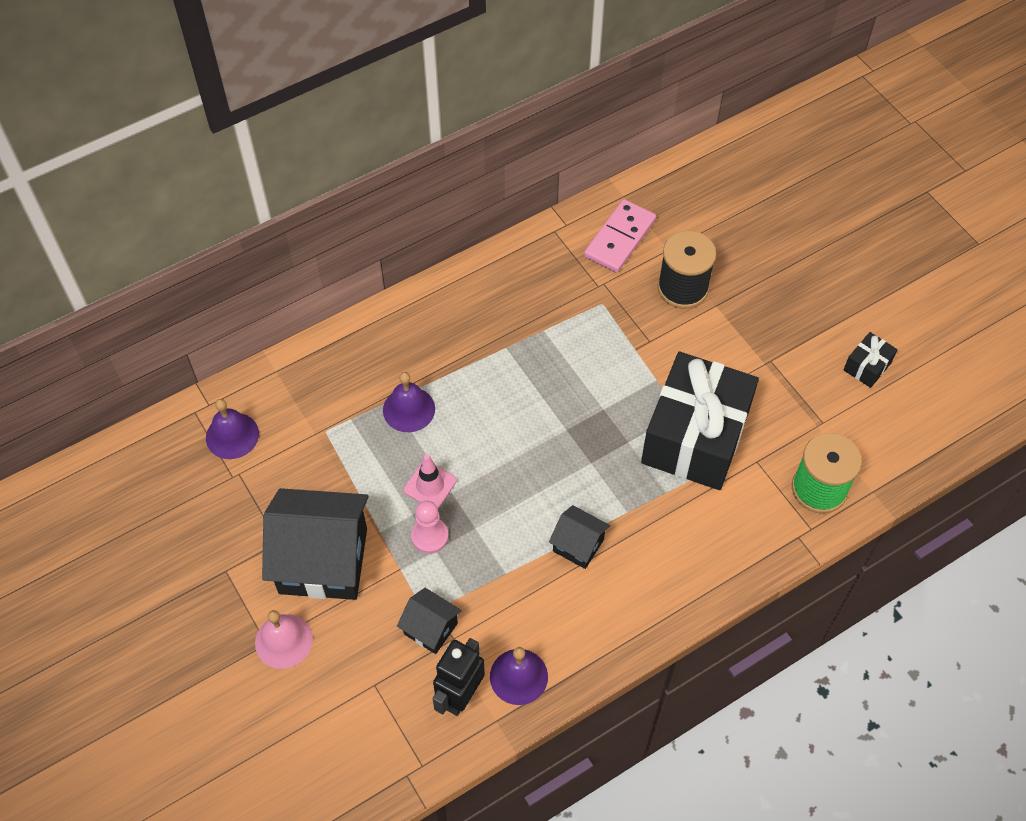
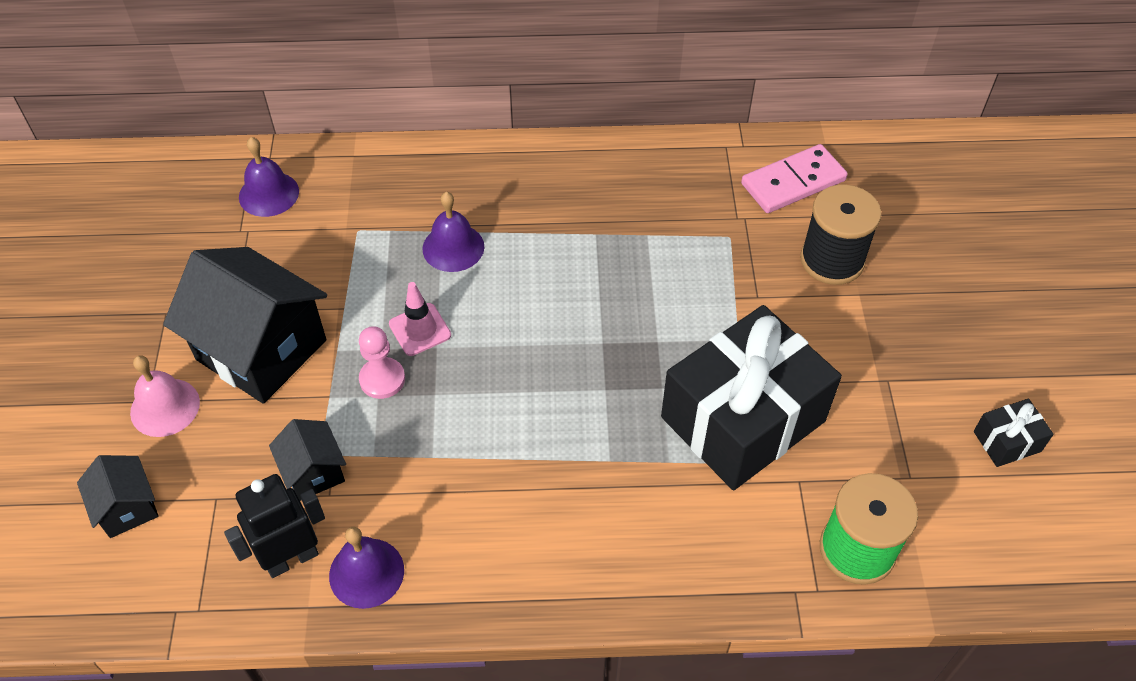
camera: 30 degrees right, 5 degrees down
(578, 545) = (530, 468): black house -> black house (127, 508)

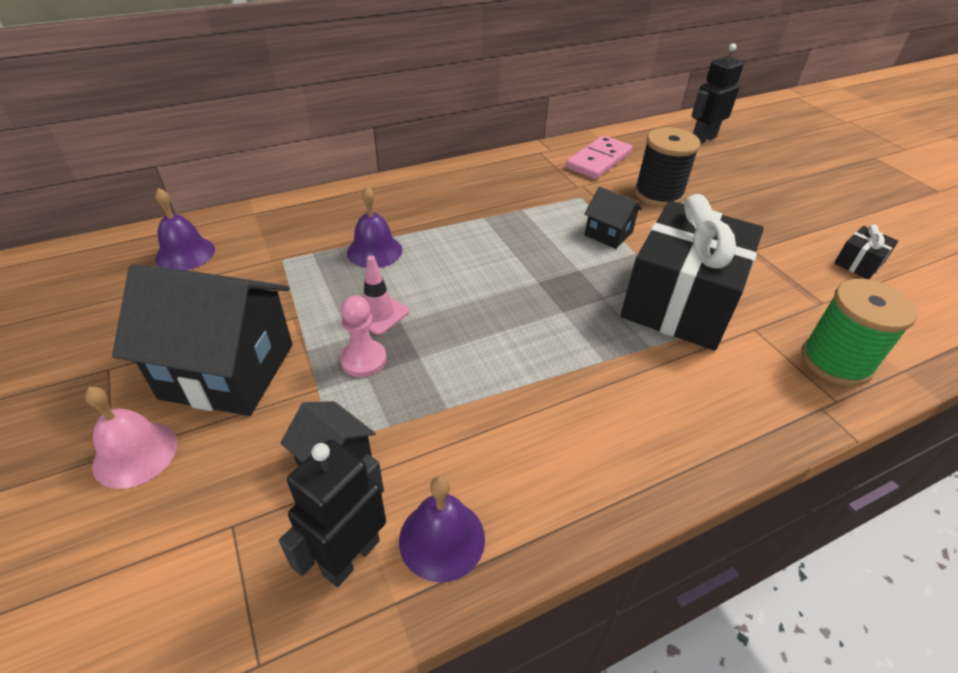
camera: 25 degrees left, 10 degrees down
(127, 508) = (119, 576): black house -> black house (608, 234)
(969, 182) = (703, 139): none -> black robot

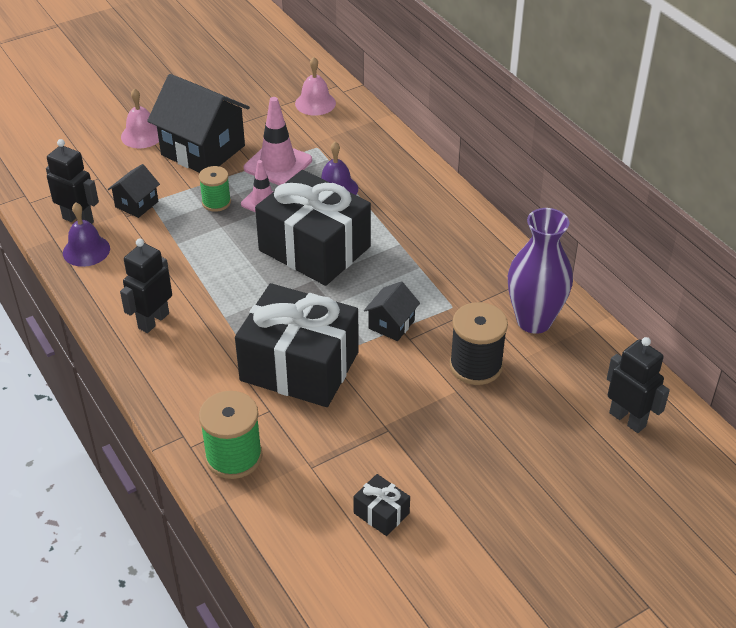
camera: 85 degrees right, 0 degrees up
(185, 253) = (315, 103): purple bell -> pink bell
(228, 371) = (203, 150): black house -> black house turned 60 degrees counterclockwise
(303, 295) = (278, 164): none -> pink traffic cone
(363, 360) = (216, 202): pink pawn -> green spool
(482, 276) = (314, 248): none -> black gift
(598, 160) = (534, 321): pink domino -> purple vase
(616, 438) = (153, 321): none -> black robot

